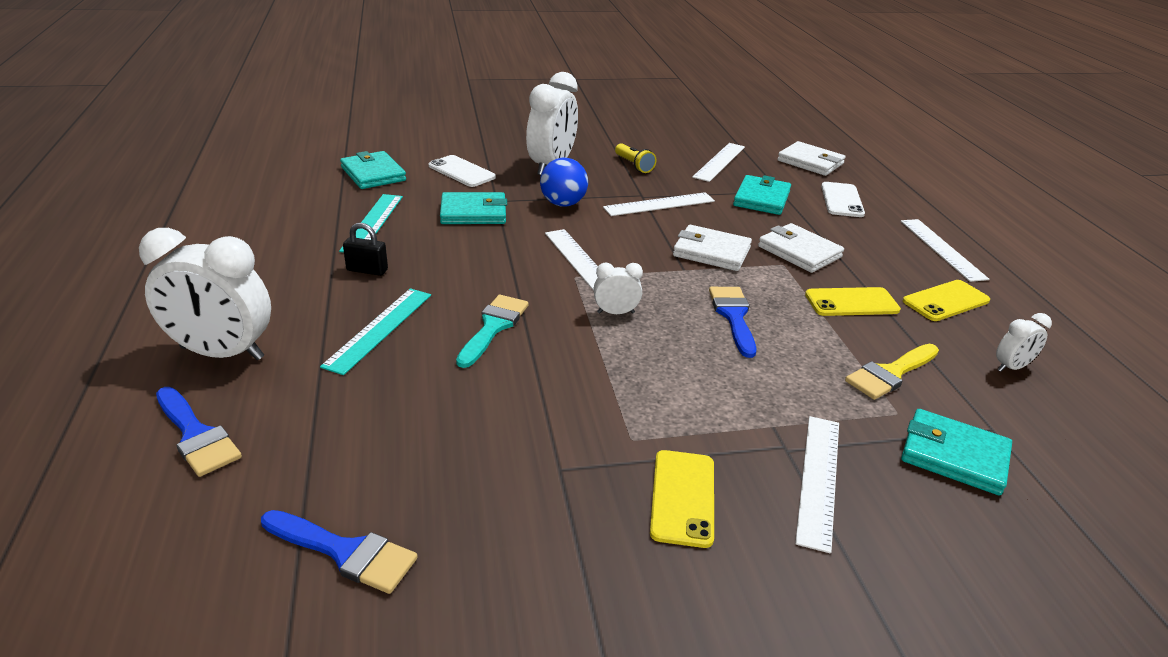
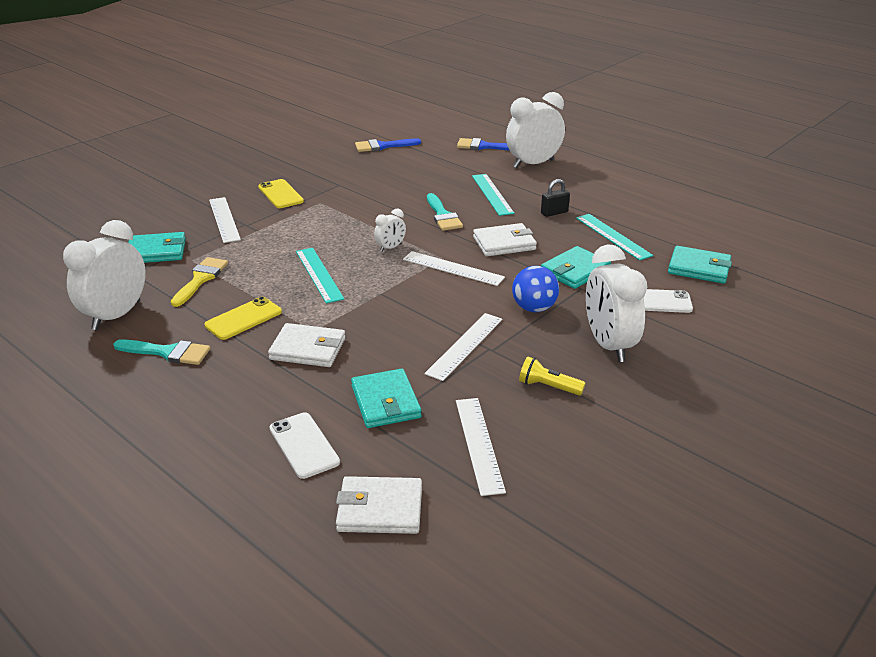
camera: 145 degrees right, 0 degrees up
(711, 252) = (375, 316): white wallet -> white wallet (504, 243)
(733, 316) = (319, 274): blue brush -> turquoise ruler
(942, 249) = (176, 417): white ruler -> none
(945, 301) = (168, 352): yellow phone -> turquoise brush
(1011, 367) = (116, 315): white clock -> white clock, size x2.11

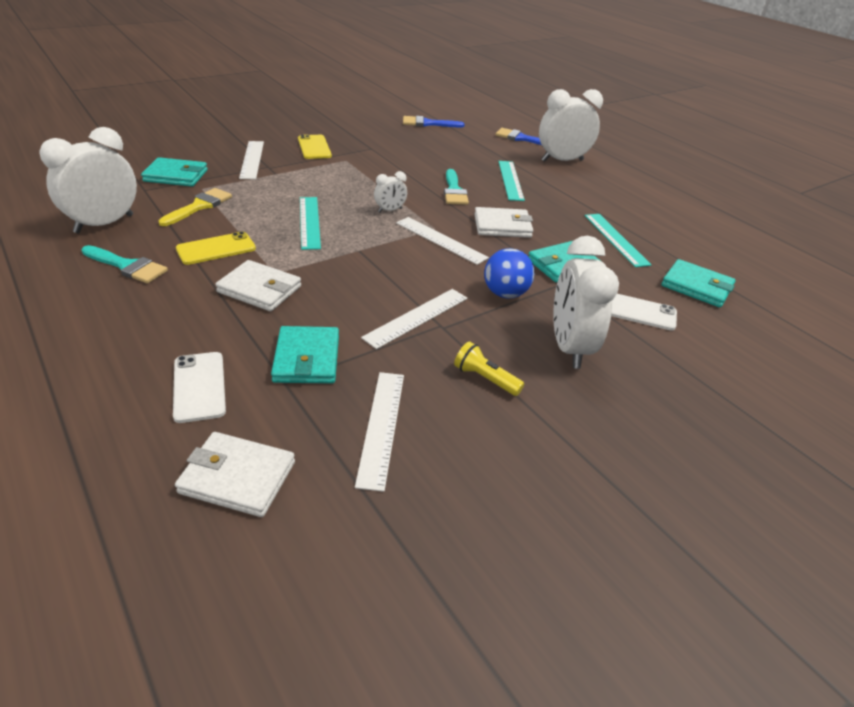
camera: 10 degrees right, 5 degrees up
(554, 213) = (564, 207): black padlock -> none

